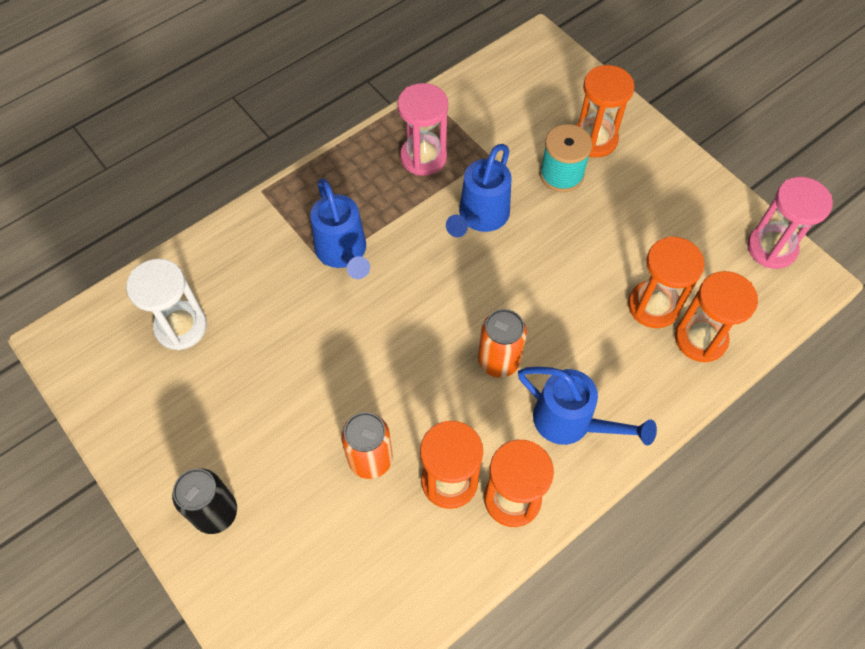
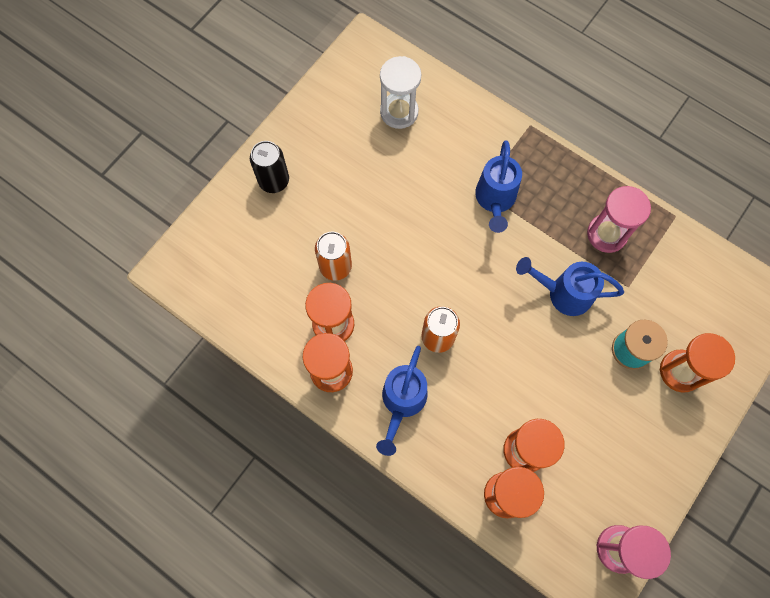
camera: 75 degrees right, 10 degrees up
(343, 253) = (495, 200): blue watering can -> blue watering can turned 45 degrees counterclockwise

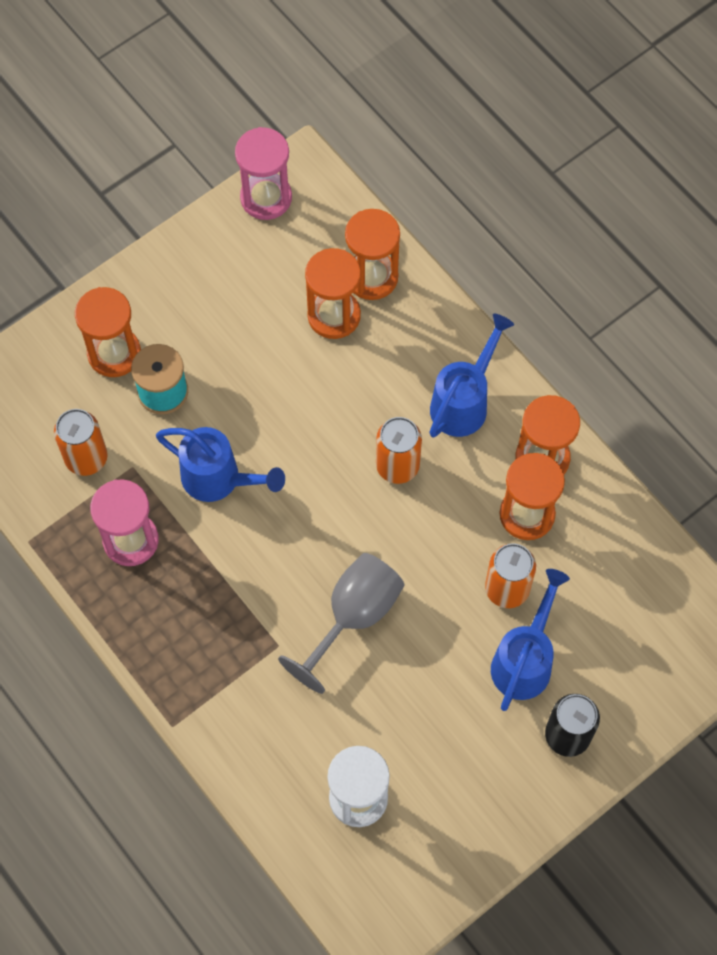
camera: 165 degrees left, 5 degrees down
(436, 221) = (353, 617): none -> grey goblet
(495, 200) = (263, 626): blue watering can -> blue watering can (524, 661)
(663, 284) = (86, 458): none -> orange can

